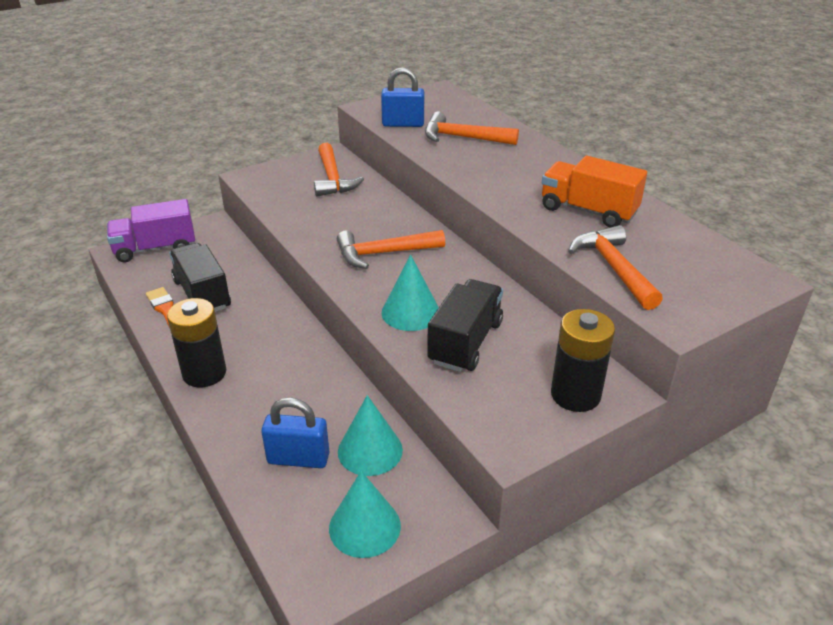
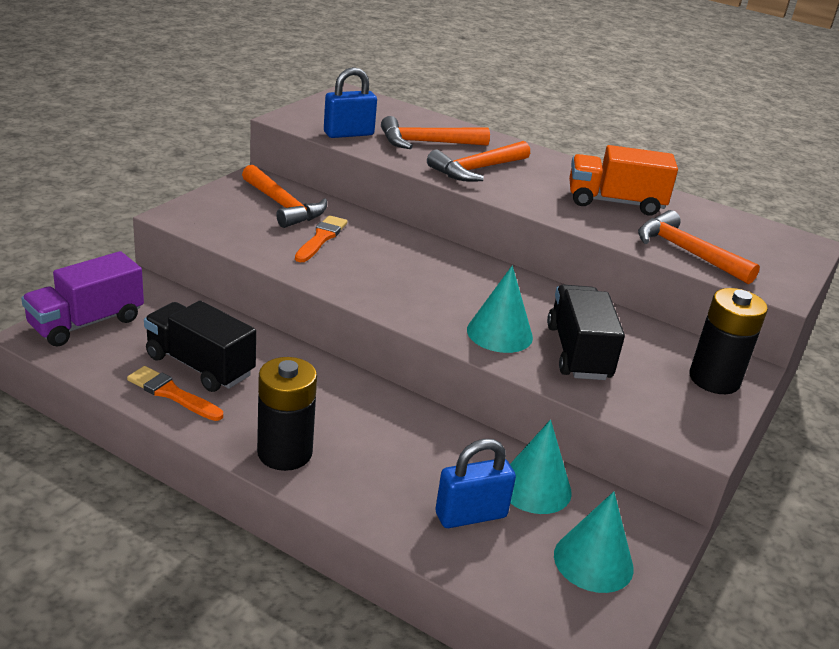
camera: 30 degrees left, 5 degrees down
(338, 209) = (321, 238): none -> orange brush
(383, 253) = (416, 279): orange hammer -> orange hammer (476, 170)

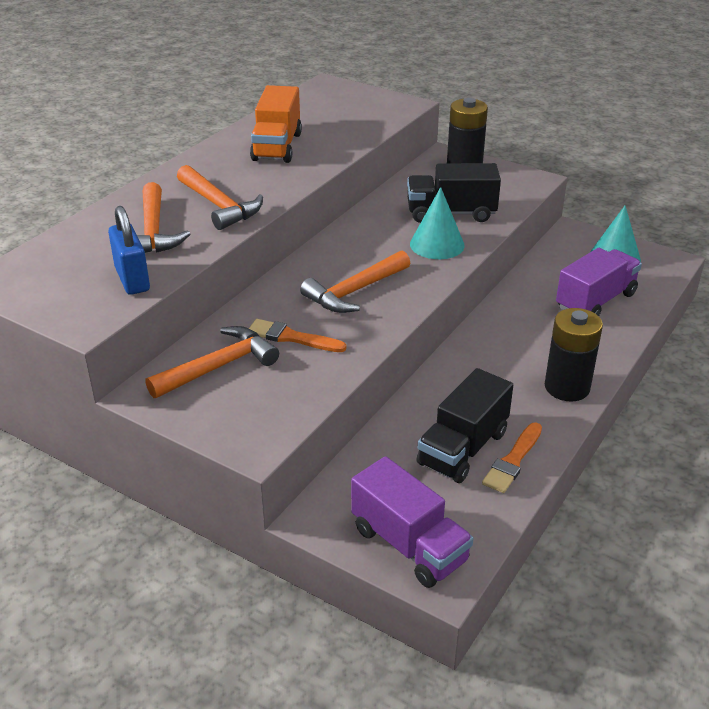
camera: 85 degrees left, 5 degrees up
(471, 515) = (595, 301): blue padlock -> purple truck
(534, 487) = (554, 274): turquoise cone -> none
(686, 252) = (360, 128): orange hammer -> orange hammer (354, 291)

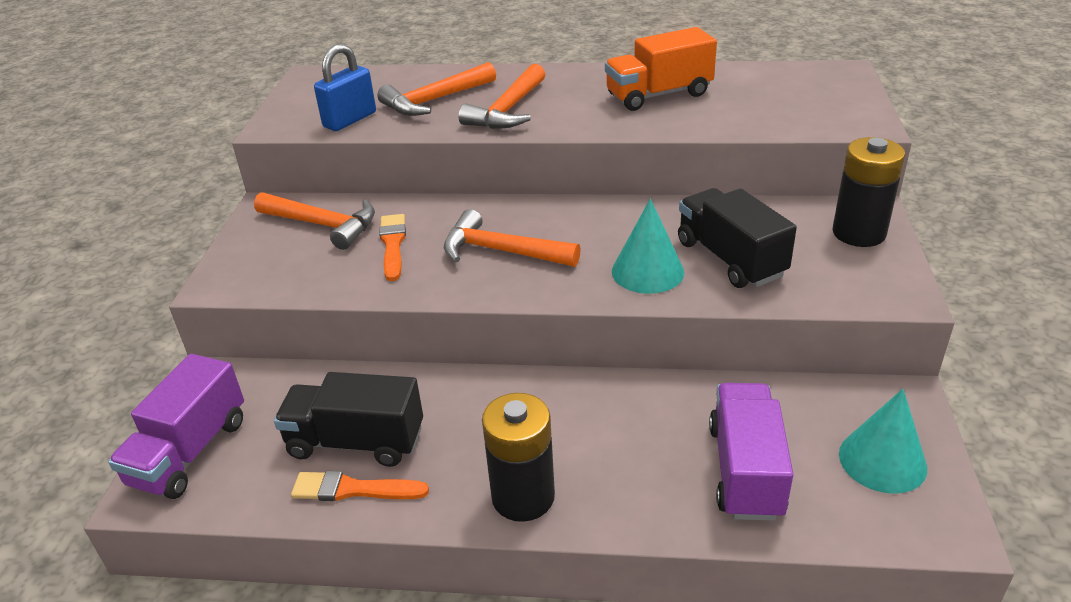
camera: 65 degrees right, 0 degrees up
(595, 301) = (745, 471): purple truck -> purple truck turned 105 degrees counterclockwise

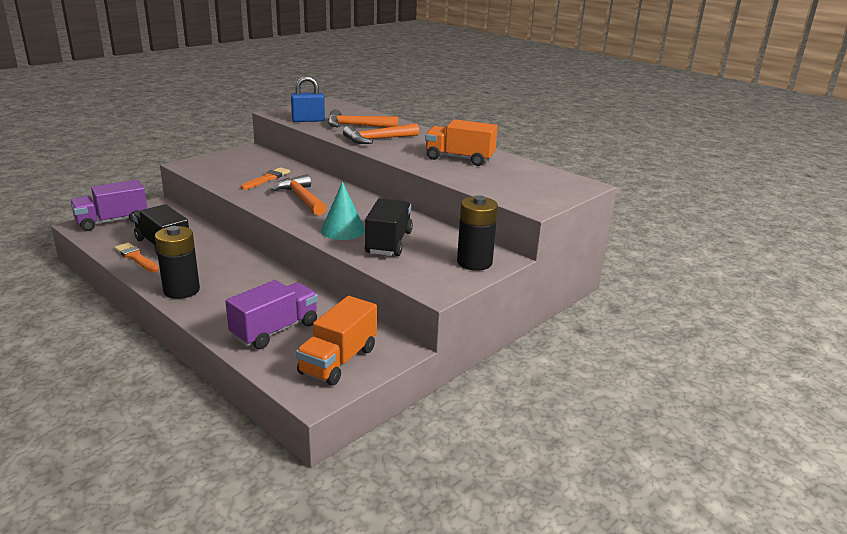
camera: 35 degrees right, 10 degrees down
(323, 225) = (257, 162): orange hammer -> none
(882, 460) = (338, 361): turquoise cone -> orange truck

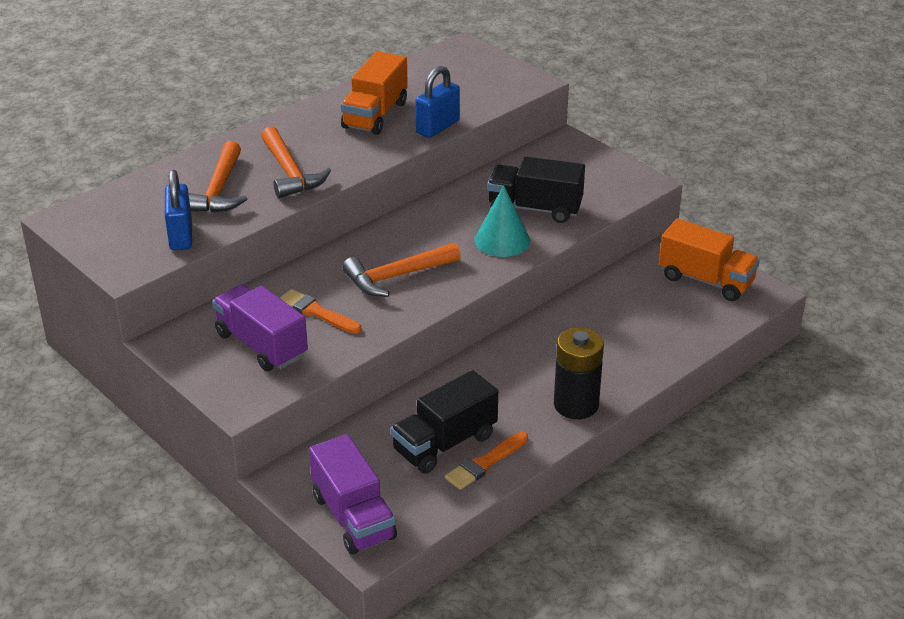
camera: 85 degrees left, 10 degrees up
(275, 330) = (657, 323): purple truck -> purple truck (261, 345)
(446, 175) = (437, 127): none -> blue padlock
(474, 262) = (578, 157): black battery -> none

